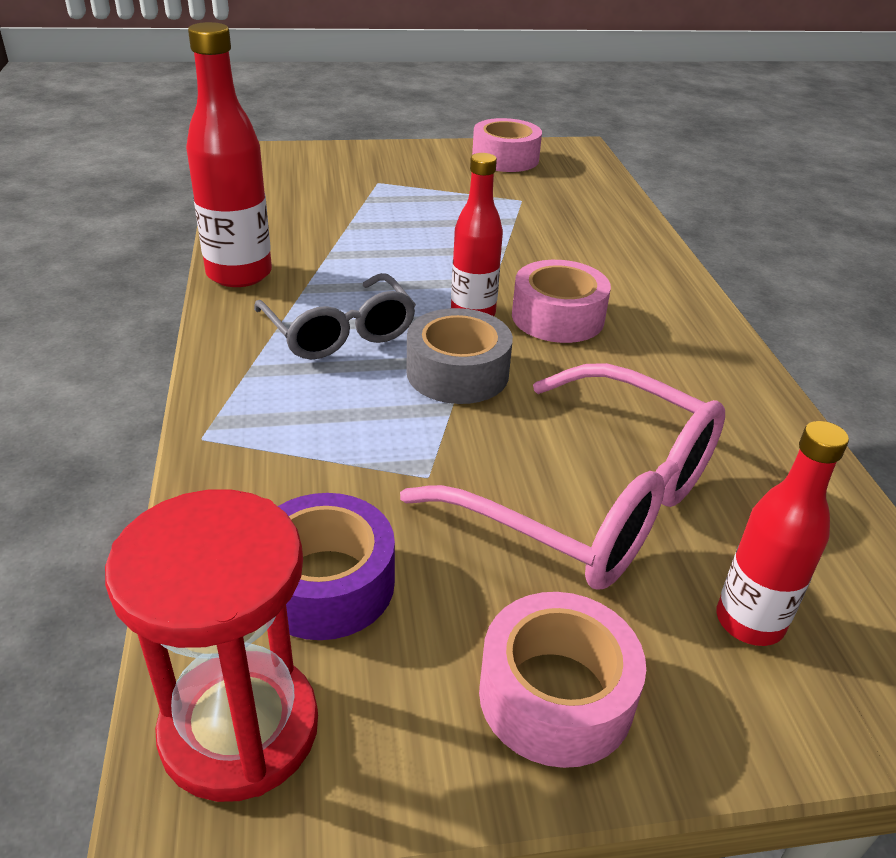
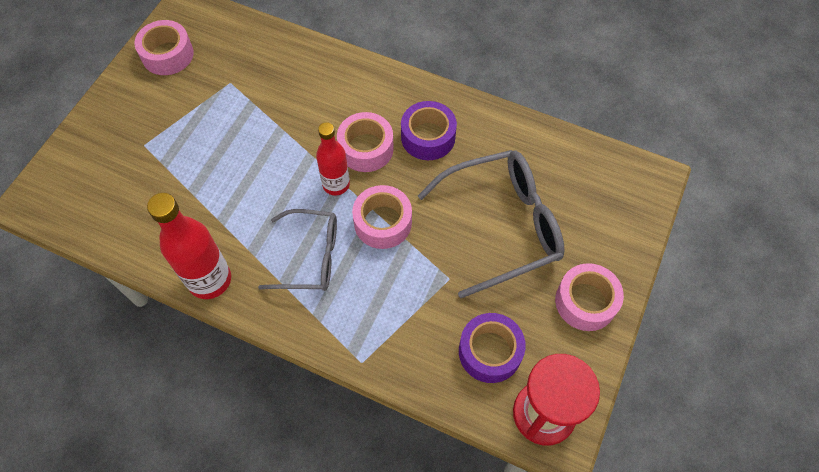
camera: 55 degrees left, 25 degrees up
(457, 373) = (383, 222): grey tape -> pink tape
(592, 501) = (502, 225): pink glasses -> grey glasses
(647, 362) = (428, 137): none -> purple tape
(749, 621) = (590, 217): red bottle -> none

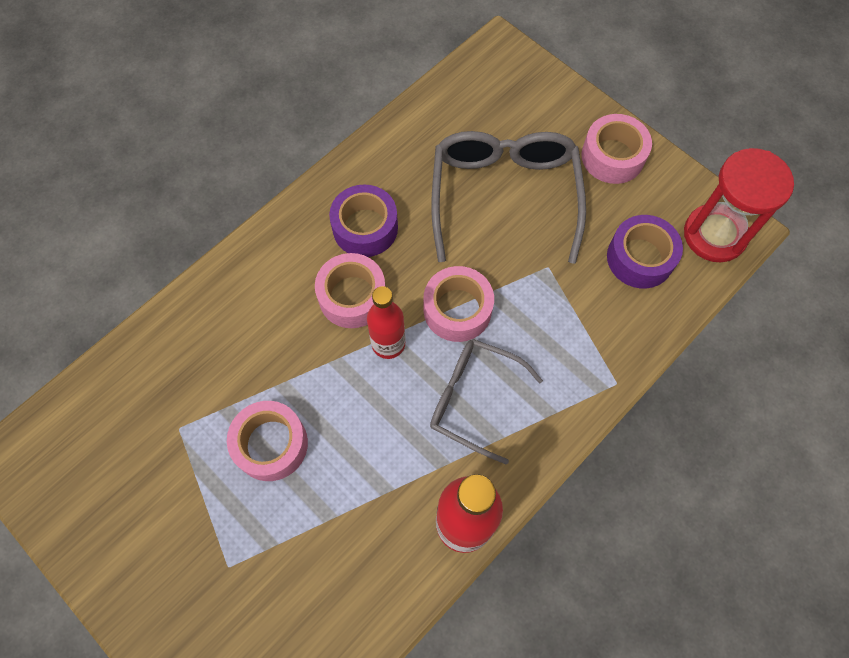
camera: 70 degrees left, 5 degrees up
(167, 55) = (88, 501): pink tape -> pink tape (271, 444)
(311, 257) = (473, 399): grey glasses -> grey glasses turned 90 degrees counterclockwise

